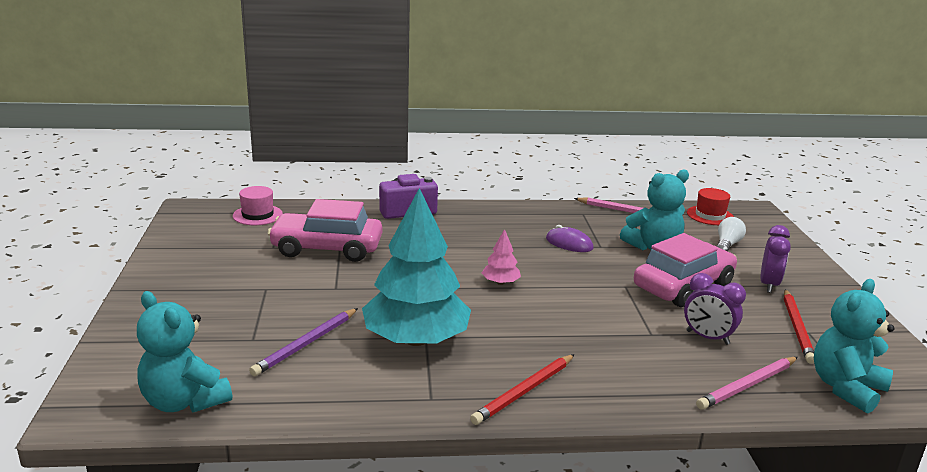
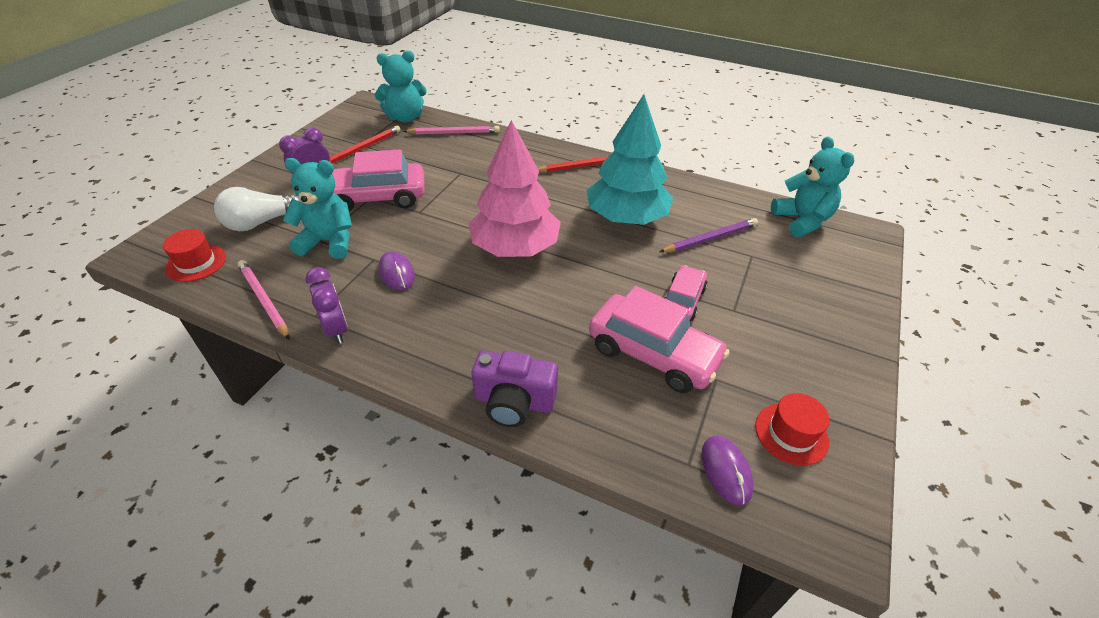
camera: 150 degrees left, 20 degrees up
(213, 236) = (791, 433): none -> red hat
(257, 215) = (726, 471): pink hat -> purple mouse
(316, 284) = (682, 300): none -> pink car
(500, 282) = (515, 247): pink tree -> pink tree, size x2.42
(707, 338) = (429, 160): purple clock -> purple clock (336, 329)
(727, 245) = (262, 222): white light bulb -> white light bulb, size x1.55

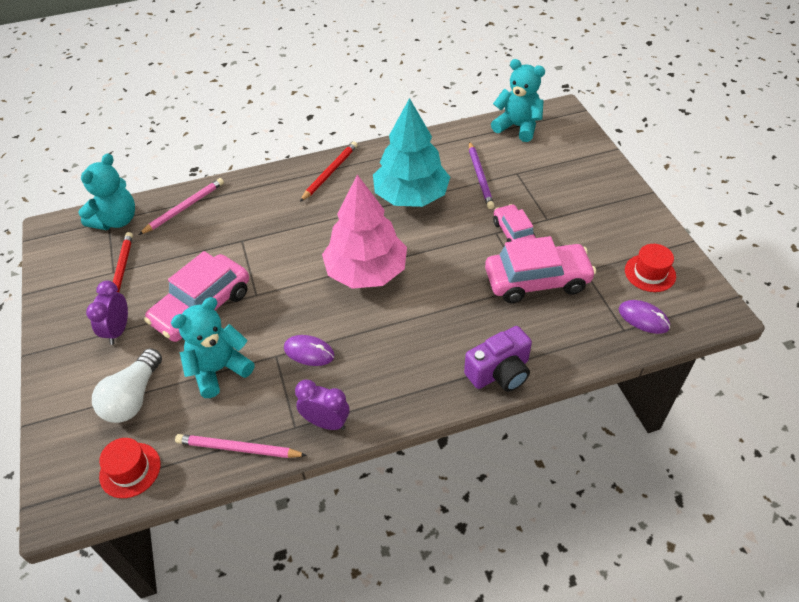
camera: 40 degrees left, 5 degrees up
(710, 238) = (480, 177): purple pencil -> purple pencil turned 150 degrees clockwise

